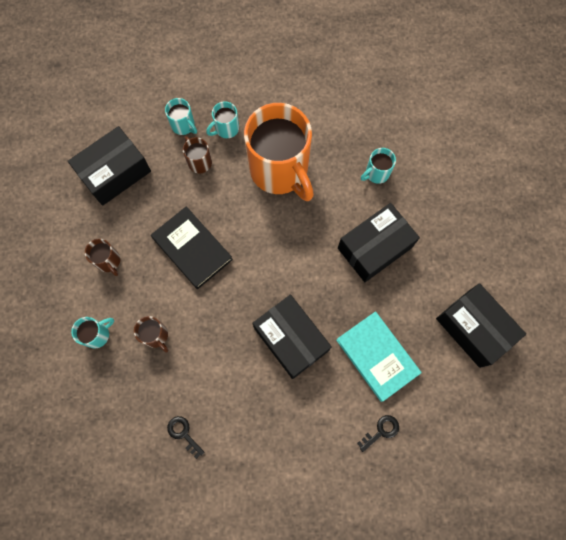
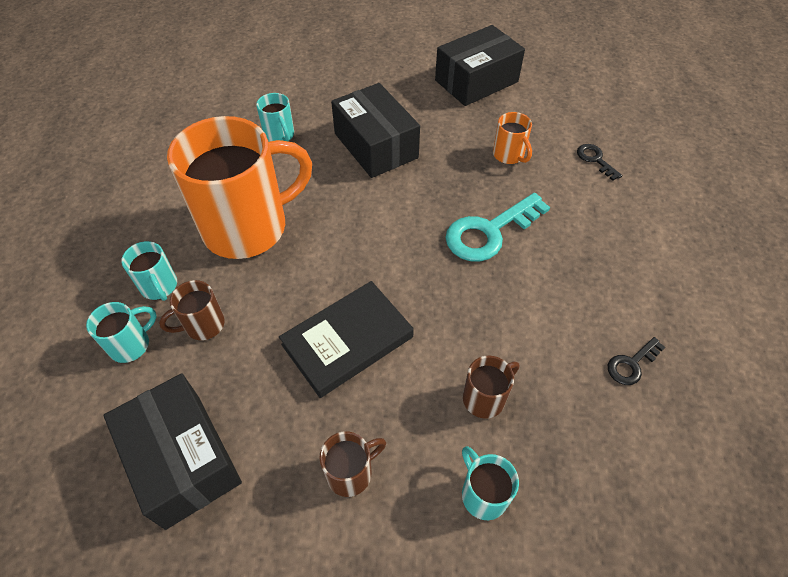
camera: 85 degrees left, 20 degrees down
(291, 339) = (489, 232): black box -> turquoise key
(377, 356) = (509, 155): turquoise book -> orange mug

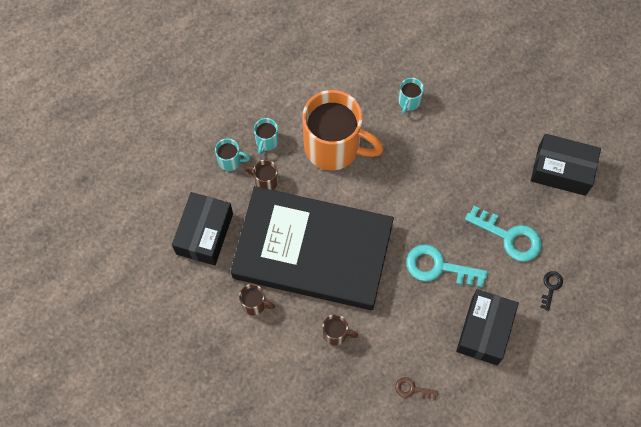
camera: 50 degrees right, 15 degrees up
(347, 341) = (313, 251): black book -> black book, size x2.14
(376, 145) = (449, 159): black box -> black box (484, 331)
(483, 494) = (290, 364): turquoise mug -> none
(509, 155) = (509, 237): orange mug -> turquoise key
(631, 364) = (412, 389): black key -> brown key

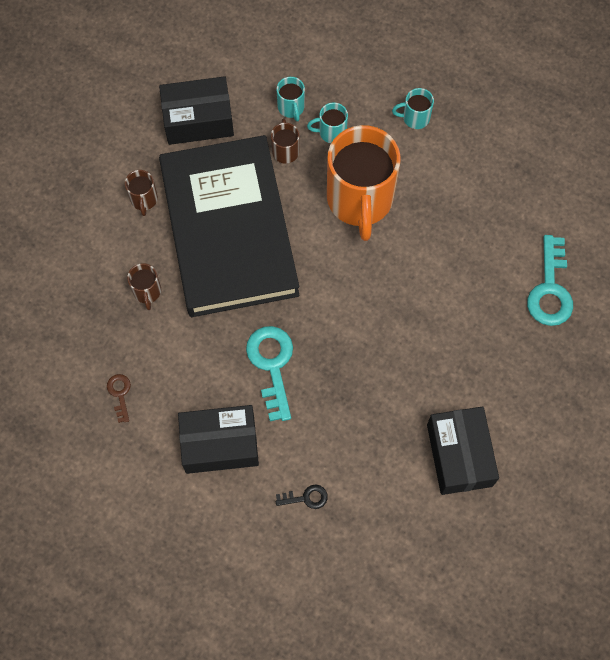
camera: 65 degrees right, 0 degrees up
(409, 102) = (456, 254): turquoise mug -> turquoise mug (415, 118)
(509, 237) = (345, 427): turquoise key -> turquoise key (550, 289)

